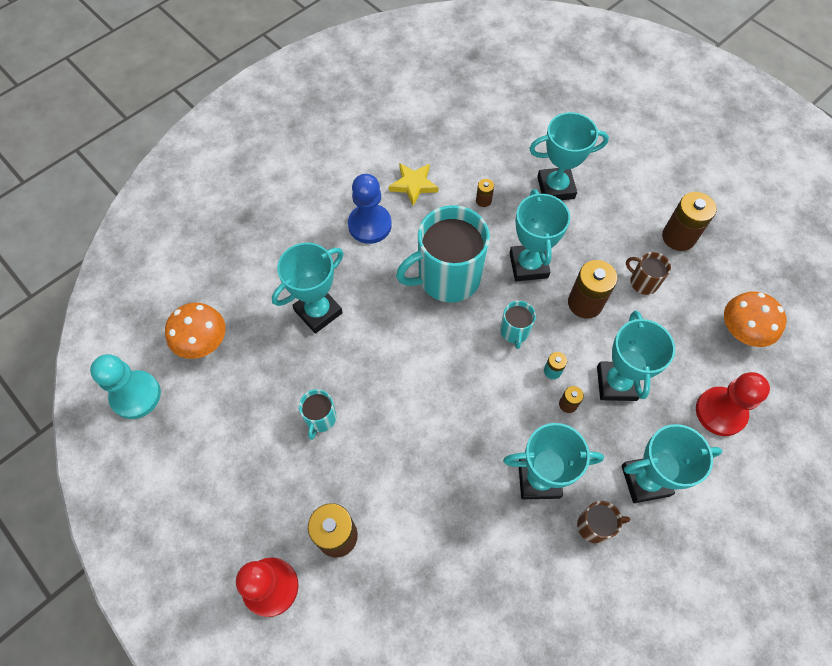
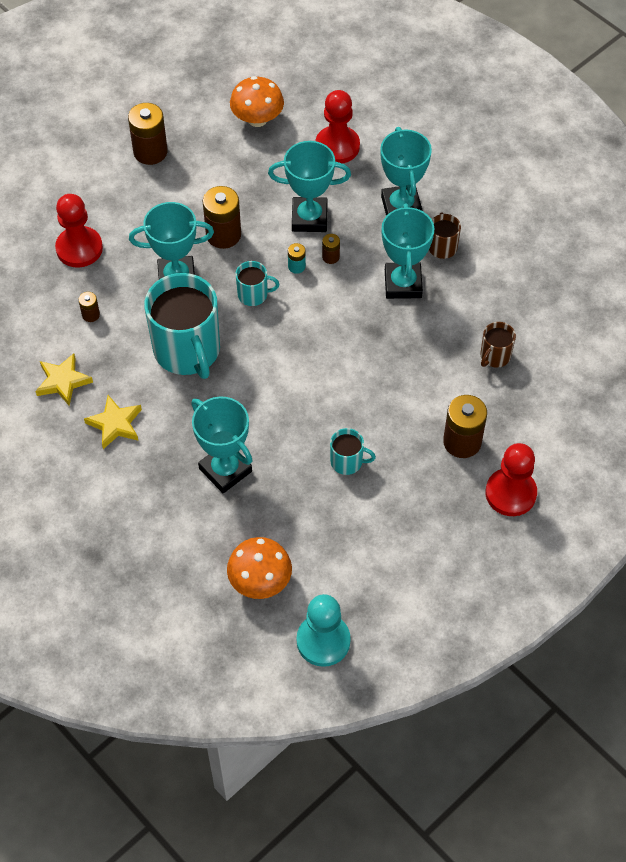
camera: 90 degrees left, 5 degrees down
(370, 225) = (115, 424): blue pawn -> yellow star
(555, 187) = (79, 248): turquoise trophy -> red pawn
(643, 282) = (201, 186): brown mug -> brown mug (494, 356)

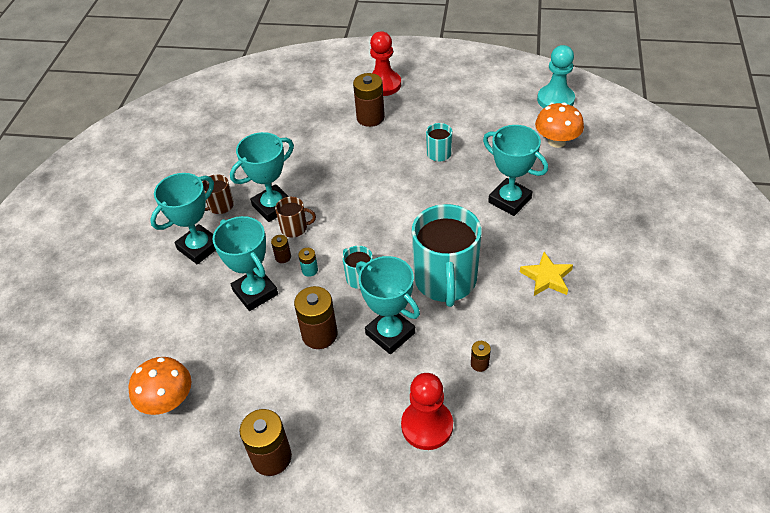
camera: 125 degrees left, 10 degrees down
(63, 381) = (552, 334): yellow star -> none
(187, 350) = (445, 281): turquoise mug -> turquoise mug turned 150 degrees clockwise
(225, 470) = (509, 200): turquoise trophy -> turquoise trophy turned 60 degrees counterclockwise
(337, 146) = (161, 323): red pawn -> none
(494, 356) = (292, 136): brown mug -> brown mug (295, 228)

